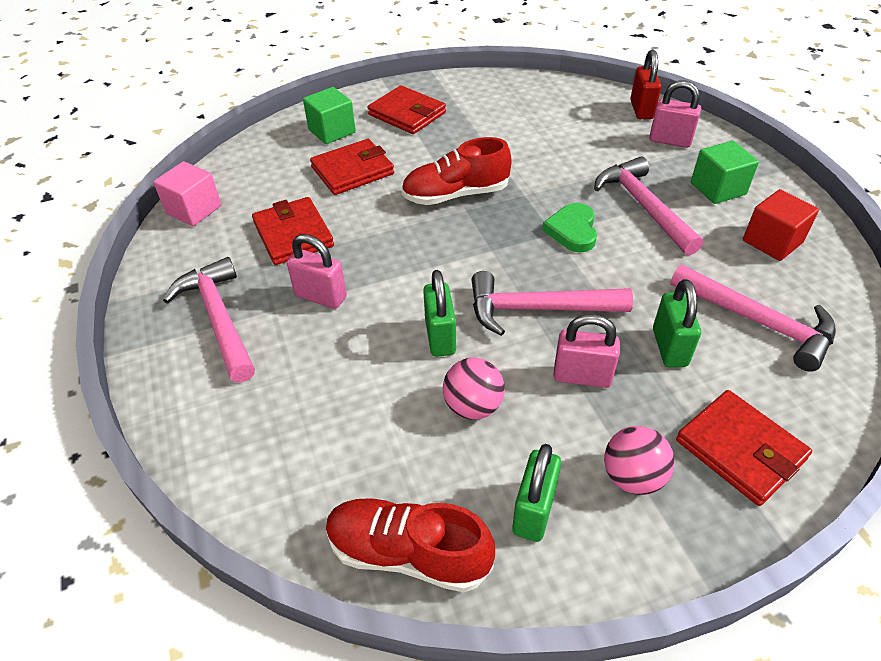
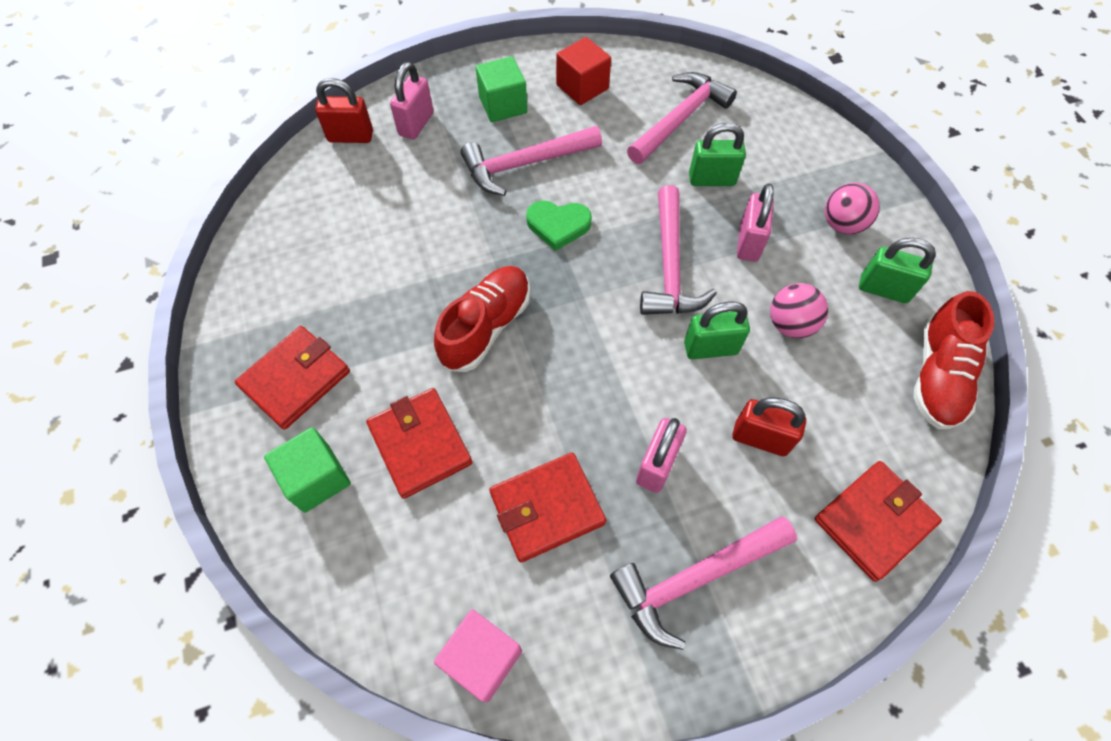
camera: 90 degrees left, 15 degrees up
(339, 370) = (760, 438): none -> red padlock
(455, 195) = (486, 327): red shoe -> red shoe turned 135 degrees counterclockwise
(740, 449) = (807, 159): red wallet -> red wallet (874, 521)

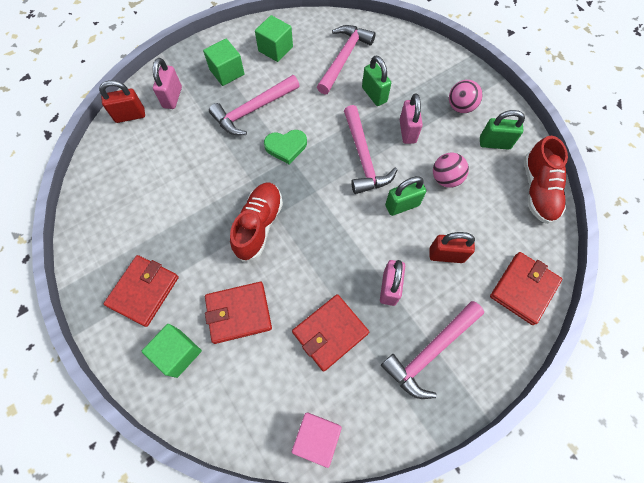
camera: 15 degrees left, 5 degrees up
(420, 444) = (239, 313): red wallet -> red wallet turned 60 degrees counterclockwise
(582, 87) = (275, 49): red cube -> green cube
(711, 179) = (374, 95): green padlock -> green padlock turned 75 degrees clockwise

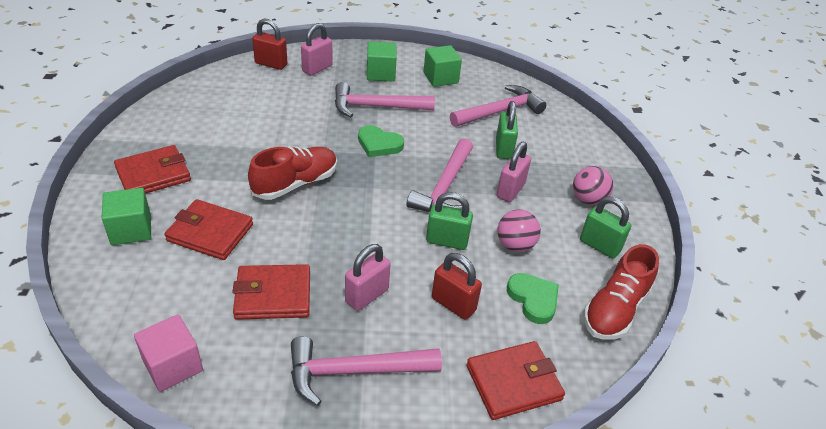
camera: 30 degrees right, 25 degrees down
(488, 216) = (533, 299): none -> green heart

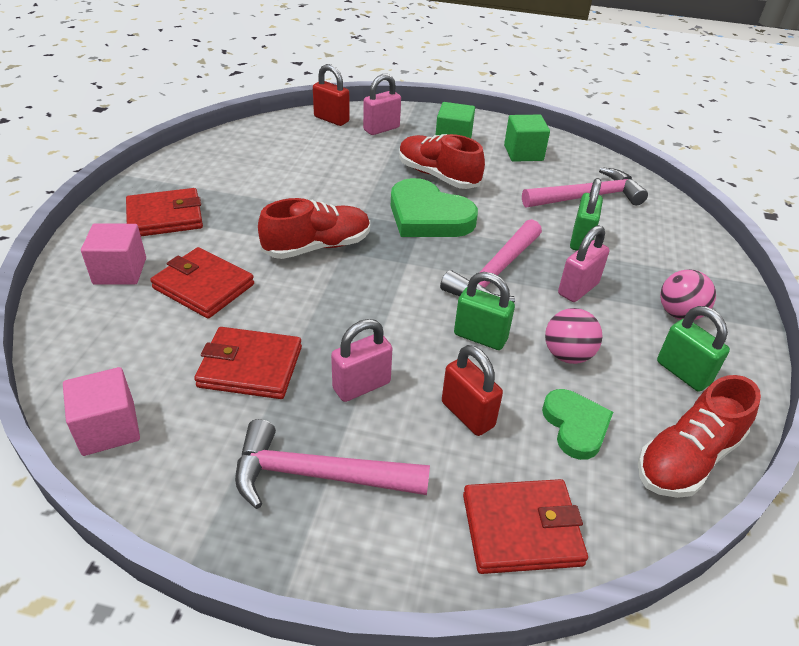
camera: 15 degrees right, 0 degrees up
(131, 230) = (120, 271): green cube -> pink cube
(377, 107) = (438, 176): pink hammer -> red shoe
(379, 144) = (428, 216): green heart -> green heart, size x1.64

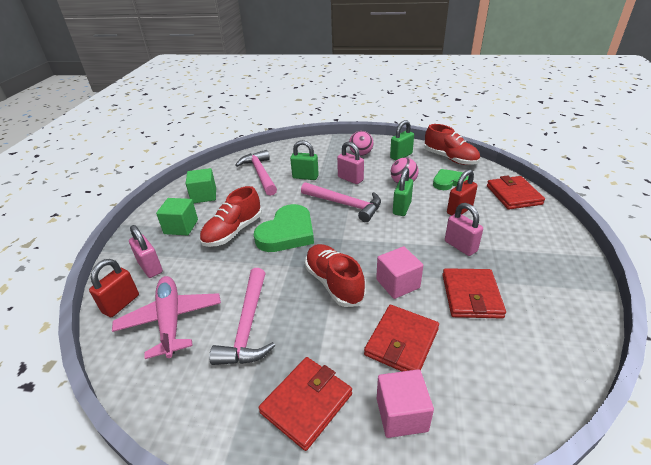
camera: 90 degrees left, 5 degrees down
(108, 428) = (565, 357): pink cube -> pink cube (397, 283)
(165, 217) = (306, 403): red wallet -> red wallet turned 60 degrees clockwise
(299, 145) = (171, 320): none -> pink plane
(319, 475) = (529, 254): pink hammer -> pink hammer (248, 325)

